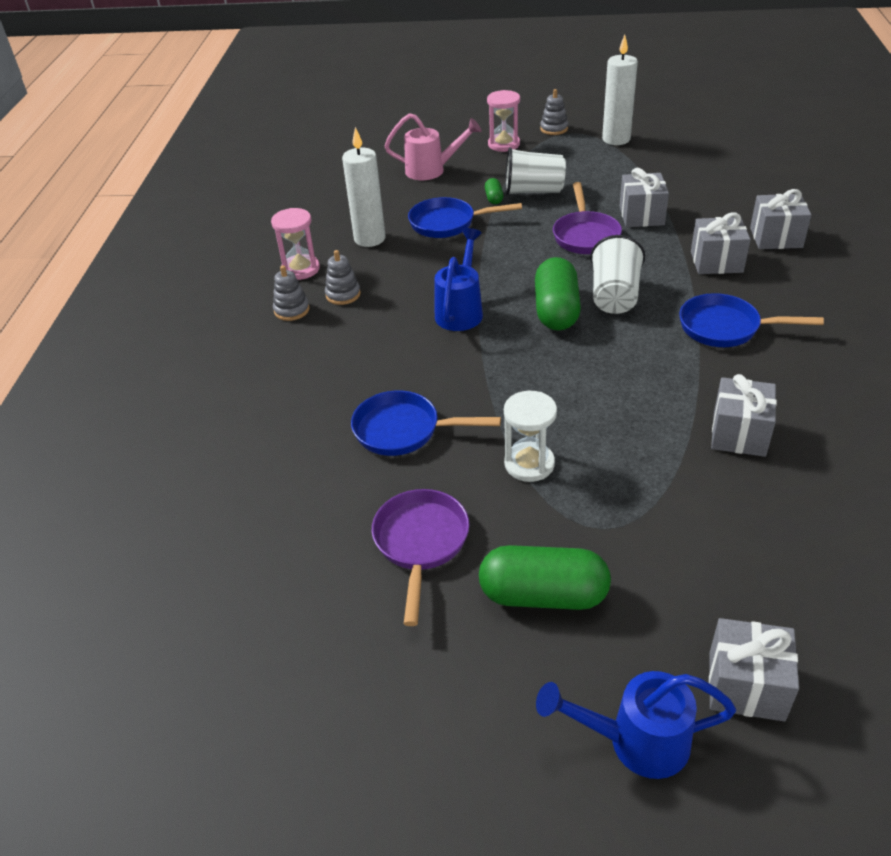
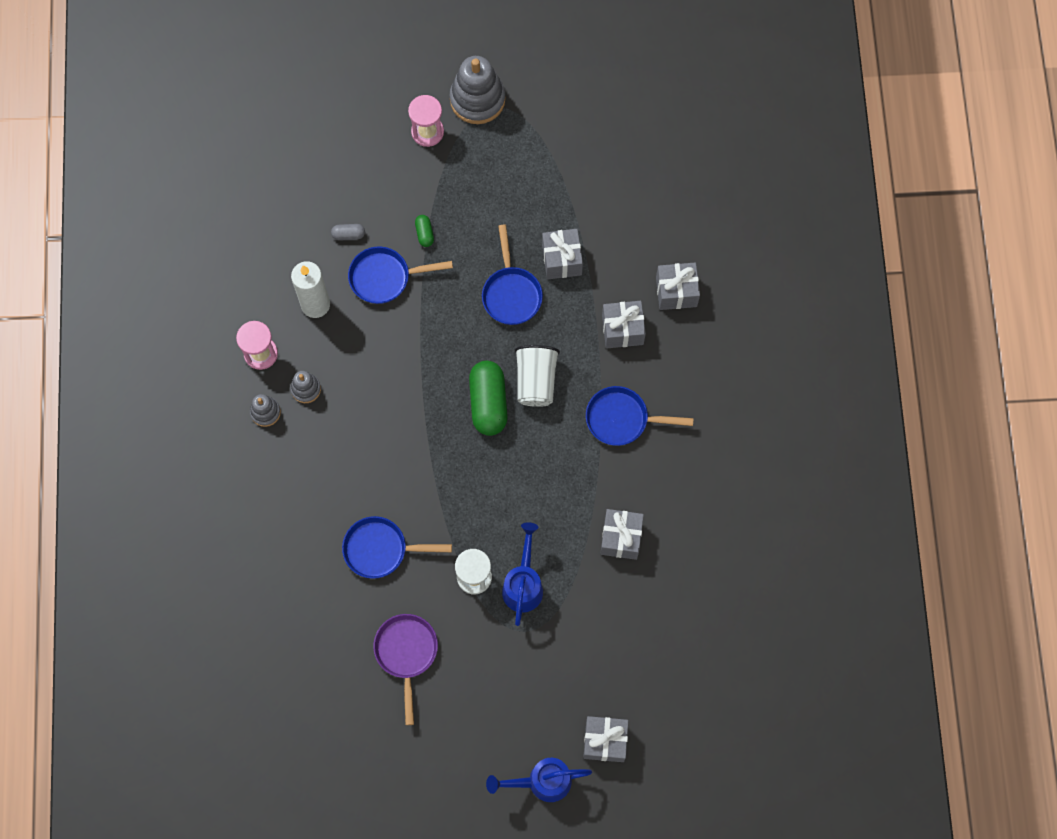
camera: 10 degrees left, 30 degrees up
(415, 198) = (348, 235): none -> grey capsule
(432, 170) = (359, 184): pink watering can -> none
(461, 310) = (409, 406): blue watering can -> blue watering can (523, 584)
(533, 191) = (461, 220): white cup -> none
(543, 595) = (488, 688): green capsule -> none
(554, 129) = (477, 99): grey stacking toy -> grey stacking toy, size x1.93
(585, 235) = (511, 293): purple pan -> blue pan
(616, 139) = (541, 121): white candle -> none

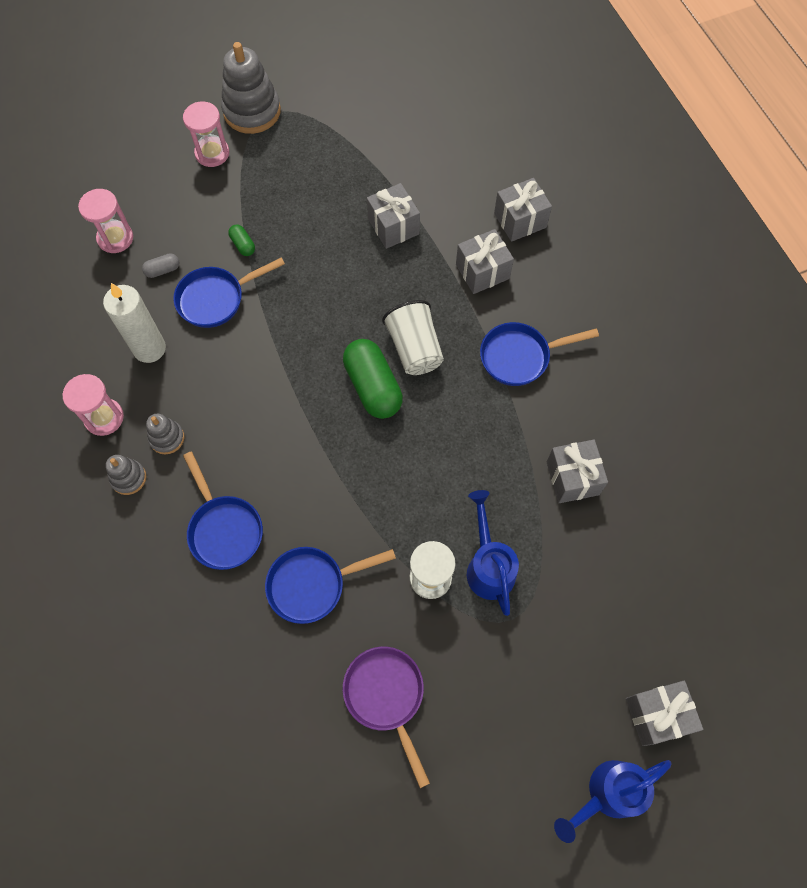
camera: 20 degrees left, 5 degrees down
(317, 190) = (115, 238): none -> pink hourglass
(511, 293) = (354, 273): blue pan -> blue pan (224, 529)

